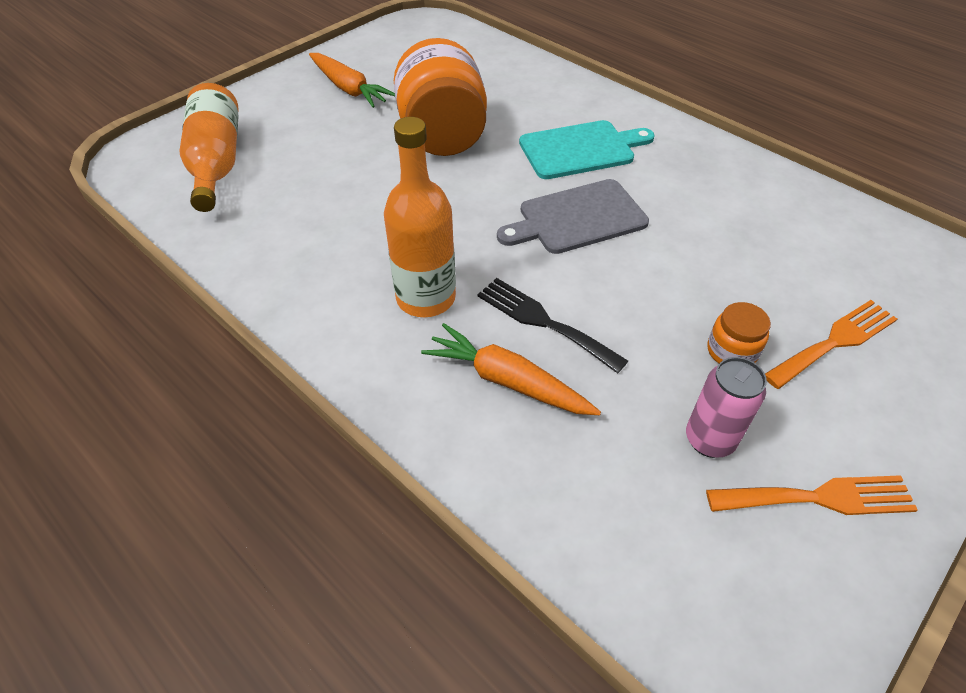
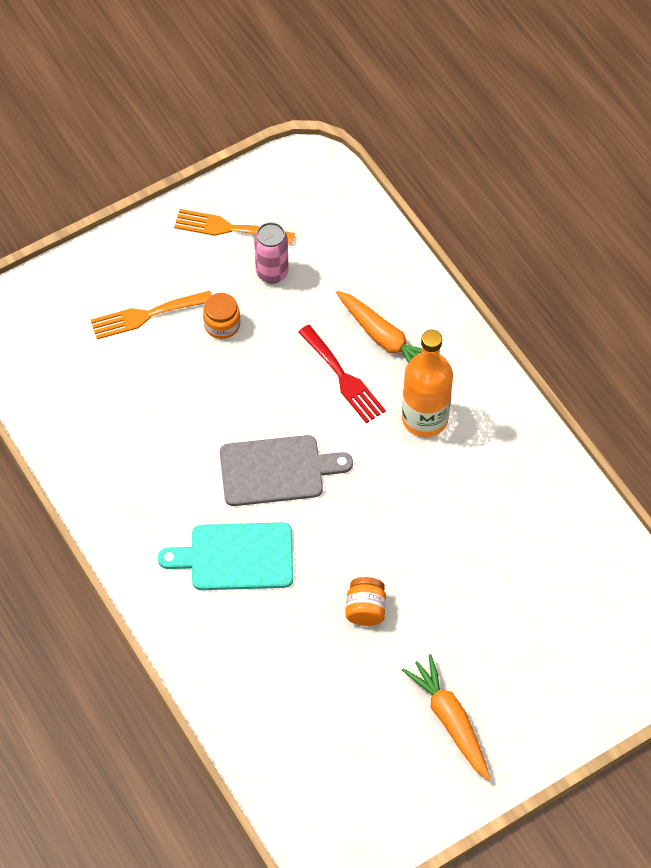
camera: 165 degrees left, 10 degrees up
(216, 162) = (593, 624): orange bottle -> none
(442, 136) = (365, 610): orange jar -> orange jar, size x0.45
(544, 322) = (343, 377): black fork -> red fork

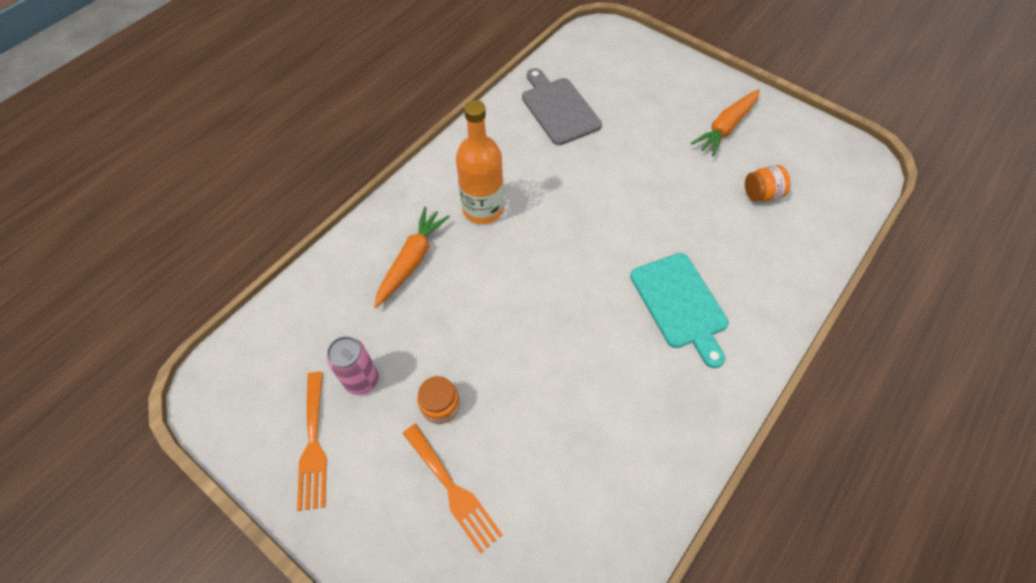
camera: 110 degrees left, 0 degrees up
(277, 470) = (581, 301): grey cutting board -> grey cutting board (558, 109)
(343, 377) = (464, 280): red fork -> none
(365, 610) = (673, 199): orange jar -> orange jar (761, 194)

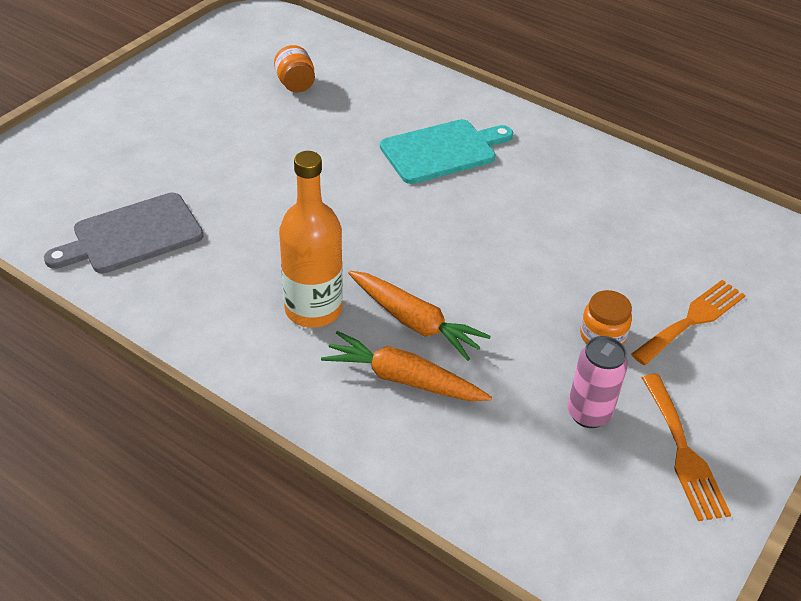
camera: 95 degrees left, 15 degrees down
(313, 445) = (683, 452): orange fork -> orange fork turned 90 degrees clockwise
(725, 127) = (192, 98): orange carrot -> orange carrot (415, 322)

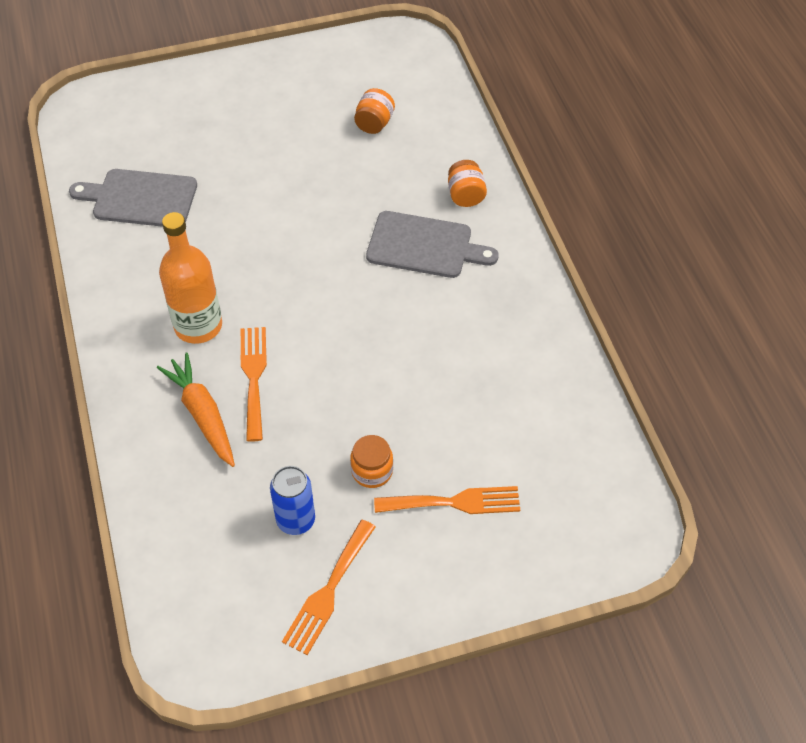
camera: 40 degrees right, 10 degrees up
(415, 322) = (253, 377): orange carrot -> orange fork
(433, 102) = (465, 195): none -> orange jar
(442, 151) = (424, 246): turquoise cutting board -> grey cutting board
(588, 413) = (296, 520): pink can -> blue can

